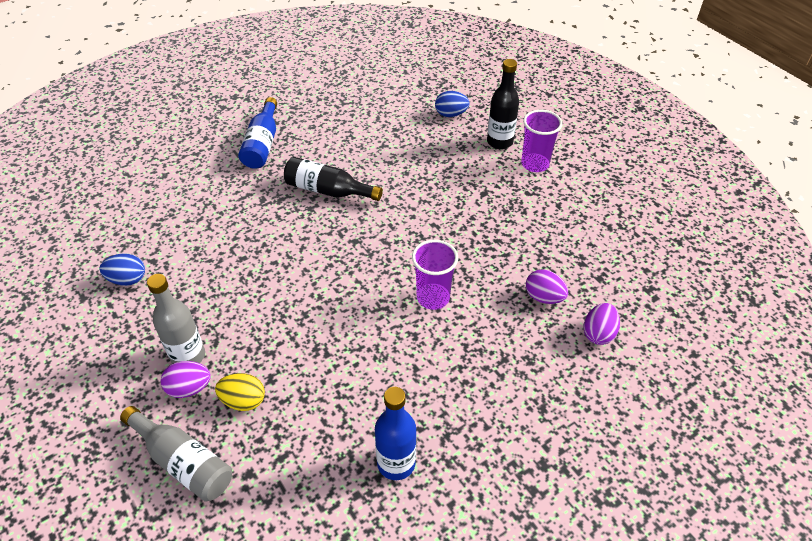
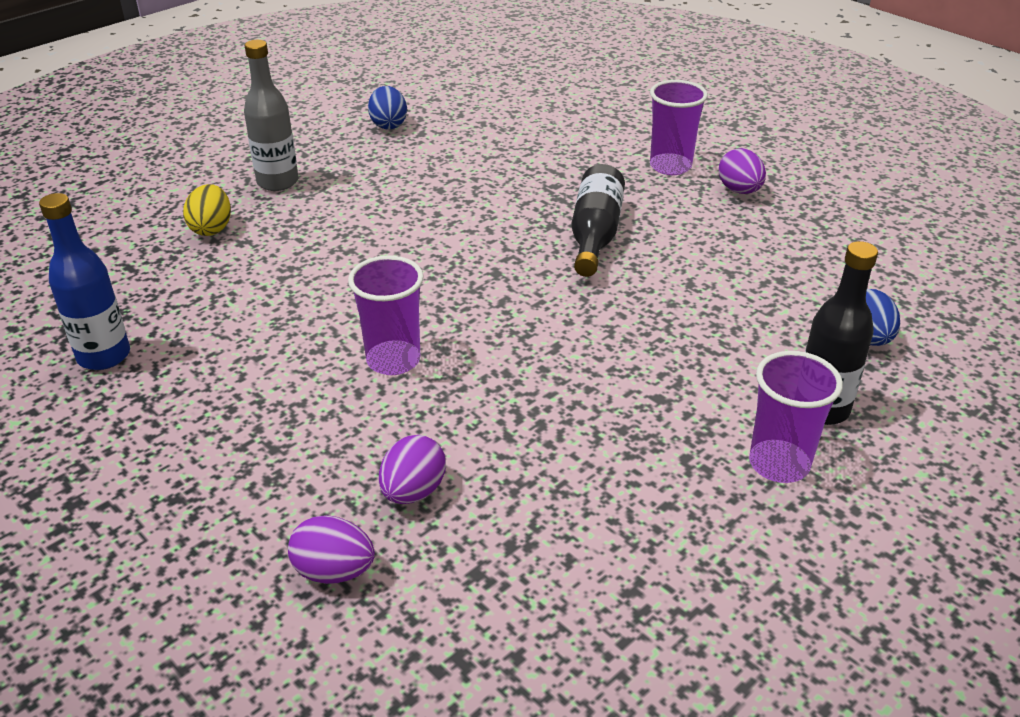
camera: 80 degrees right, 10 degrees down
(183, 462) = (135, 205): grey bottle -> none
(189, 388) = (231, 191): purple egg -> purple egg (739, 190)
(262, 144) = (670, 166): blue bottle -> purple cup

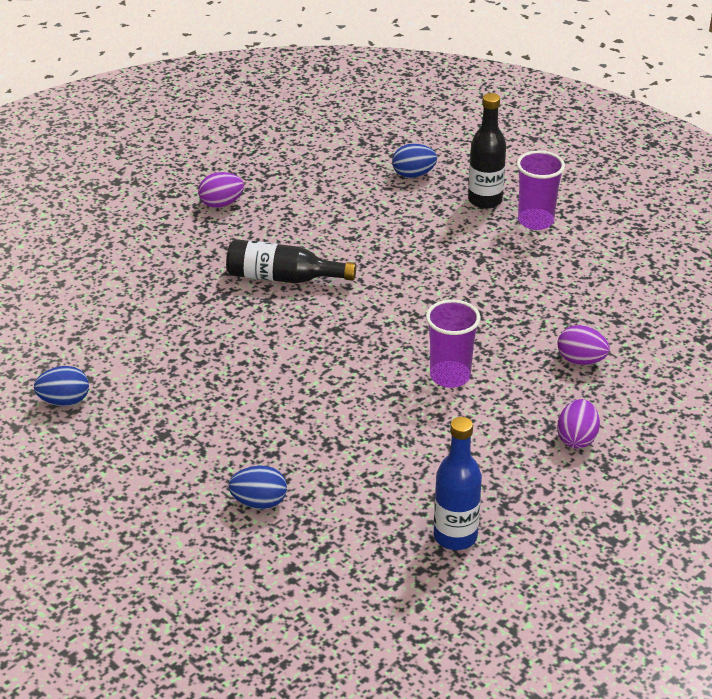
camera: 90 degrees left, 0 degrees up
(211, 228) = (259, 502): yellow egg -> blue egg
(278, 182) = (174, 468): grey bottle -> none
(334, 571) = (652, 389): purple egg -> purple egg (577, 439)
(670, 166) = (177, 234): purple cup -> none

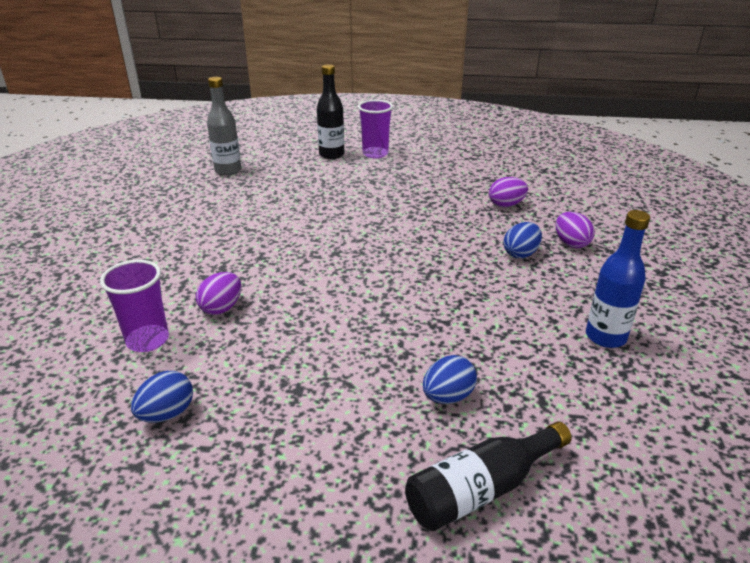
camera: 40 degrees left, 5 degrees down
(221, 204) = (149, 216): purple egg -> purple egg (222, 308)
(283, 278) = (255, 240): black bottle -> black bottle (481, 489)
(351, 175) = (228, 170): none -> grey bottle
(413, 174) = (269, 157): blue egg -> blue egg (520, 254)
(450, 376) = (449, 246): purple cup -> purple cup (148, 340)

